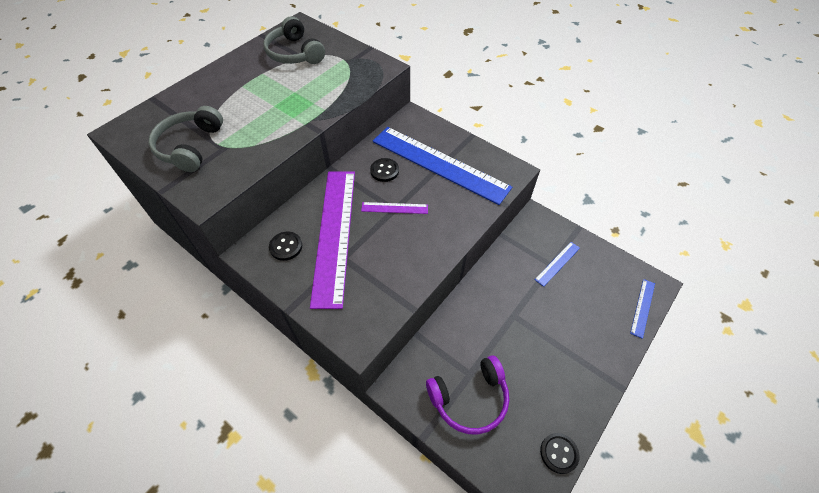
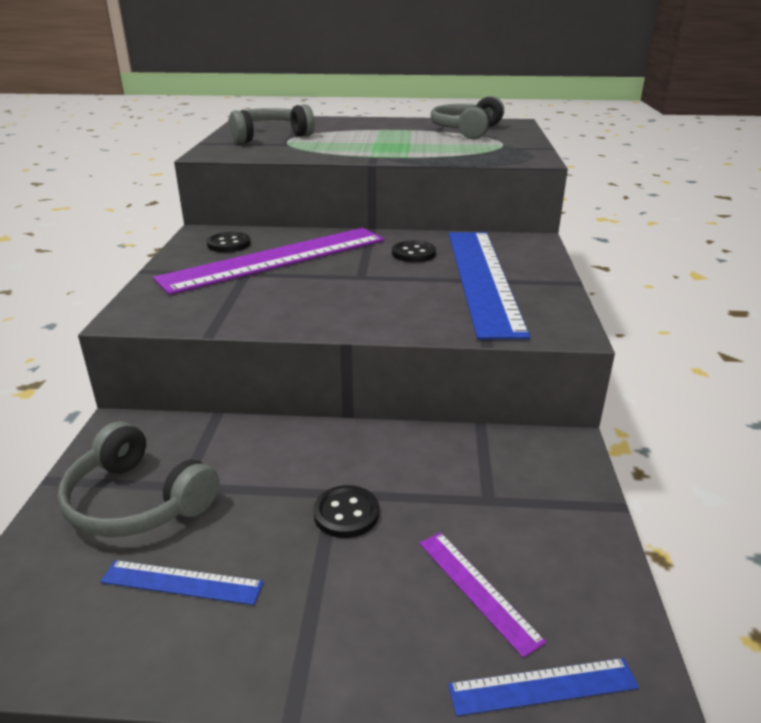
camera: 55 degrees right, 25 degrees down
(394, 208) = (362, 276): purple ruler -> purple ruler (477, 589)
(469, 398) = (137, 501): purple headphones -> grey headphones
(557, 263) = (500, 506): blue ruler -> blue ruler (182, 582)
(559, 453) = (76, 657): black button -> black button (346, 513)

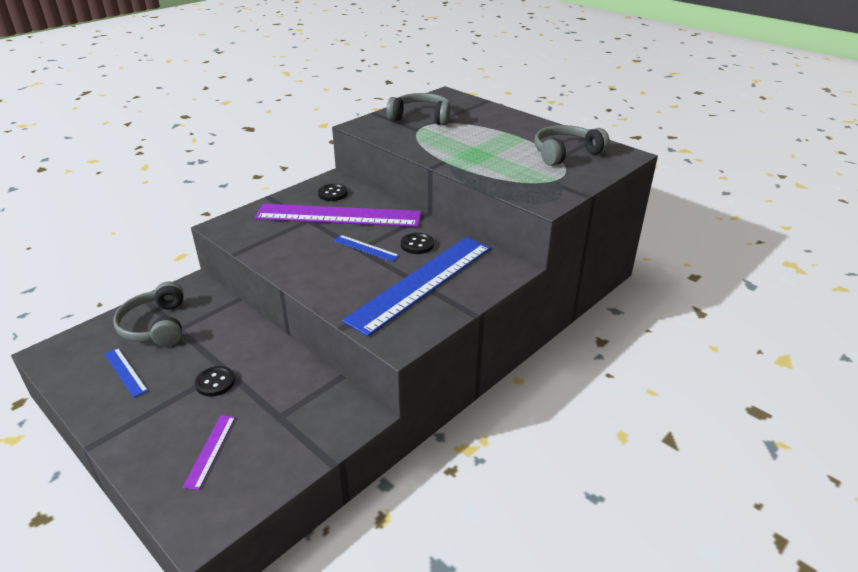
camera: 40 degrees right, 5 degrees up
(543, 686) = (172, 503): blue ruler -> blue ruler (365, 248)

